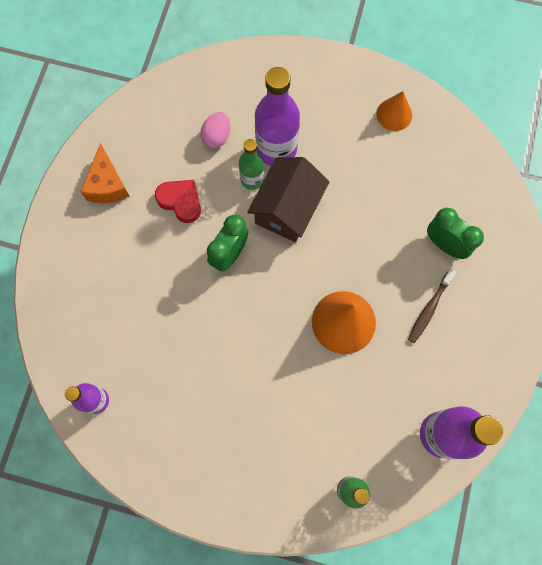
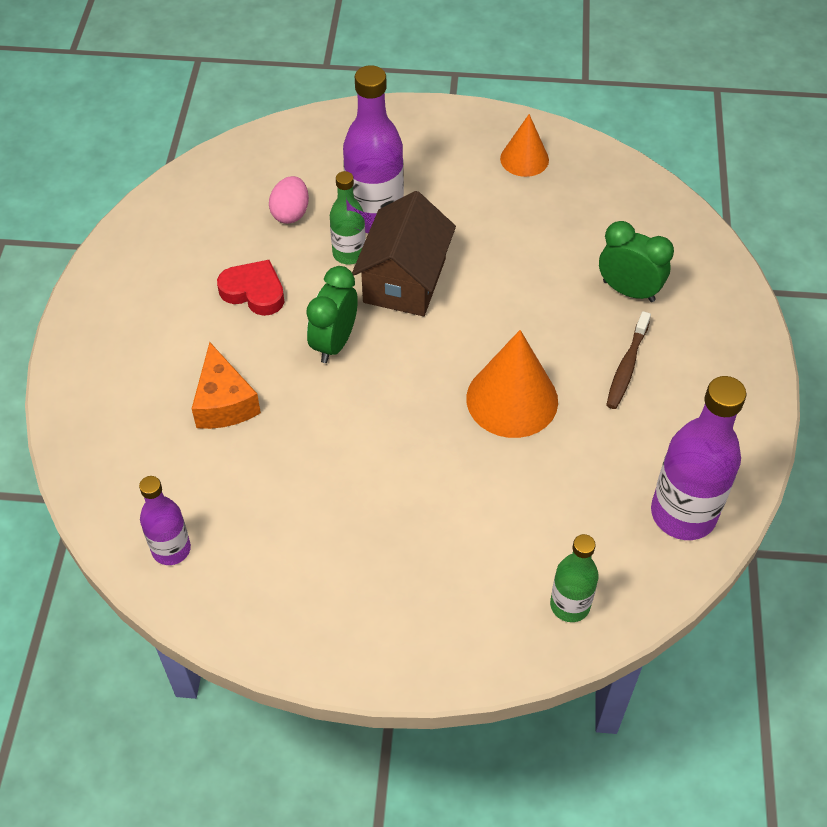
camera: 10 degrees left, 20 degrees down
(107, 184) = (146, 286): orange cheese -> orange cheese (224, 402)

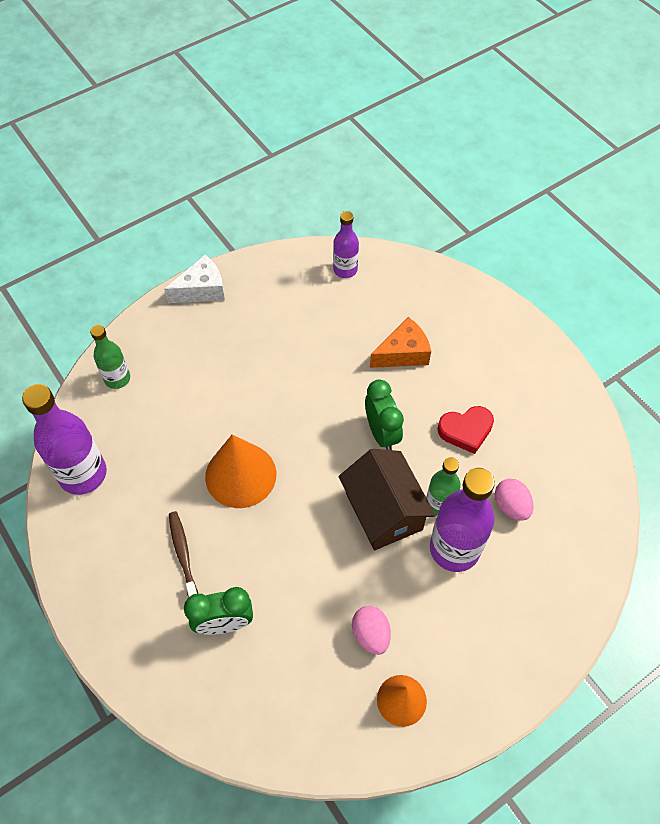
camera: 140 degrees right, 5 degrees up
(224, 402) = (403, 353): orange cheese -> orange cheese turned 120 degrees clockwise
(369, 657) = (202, 290): none -> white cheese
(508, 208) = (371, 634): none -> pink egg

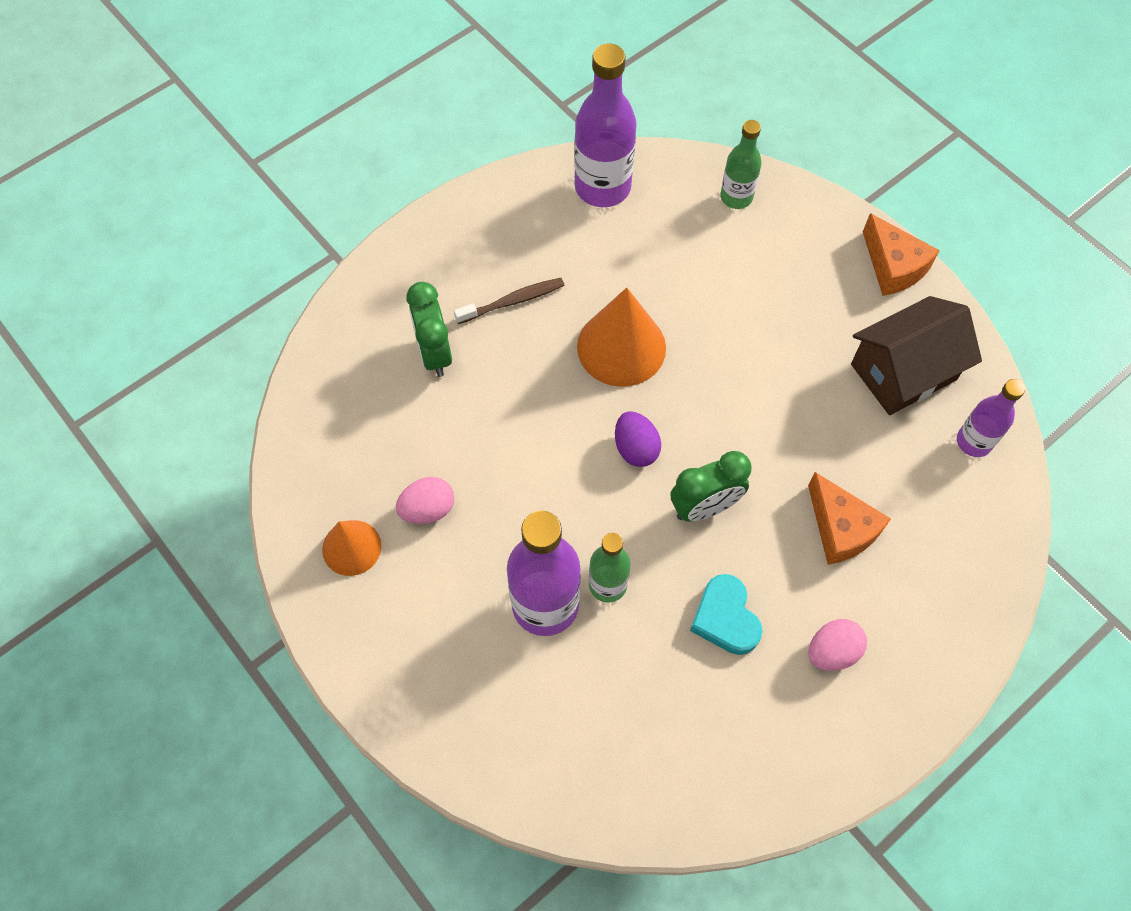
camera: 85 degrees right, 5 degrees up
(202, 290) = (893, 267): white cheese -> orange cheese
(330, 474) = (635, 448): none -> purple egg
(384, 511) = (590, 516): brown house -> brown house (903, 372)
(466, 430) = (725, 618): red heart -> turquoise heart
(511, 506) = (614, 680): pink egg -> pink egg (832, 651)

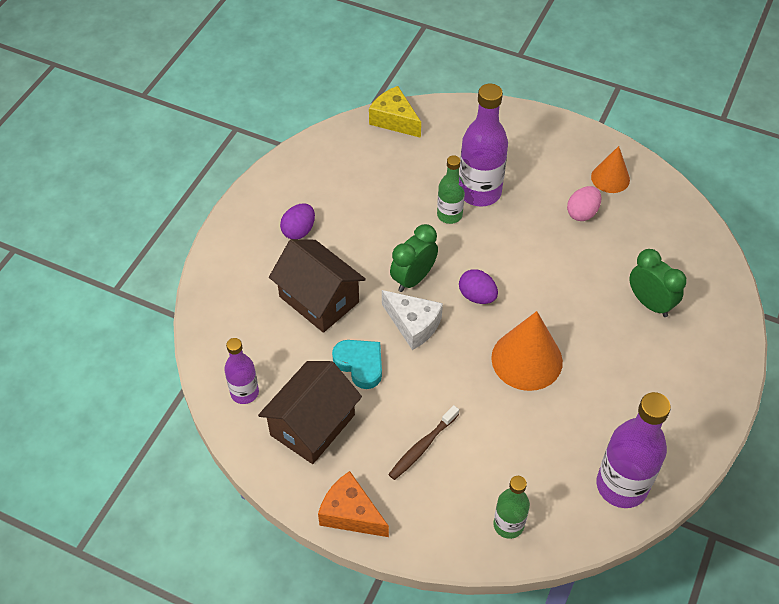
camera: 155 degrees right, 10 degrees down
(512, 301) = (624, 361): brown toothbrush -> brown toothbrush (422, 446)
(602, 807) = (394, 120): none -> yellow cheese
(725, 618) = (370, 224): turquoise heart -> turquoise heart (360, 364)
(734, 444) = (413, 325): none -> white cheese
(832, 651) = (299, 231): pink egg -> purple egg
(840, 529) = (319, 299): orange cheese -> brown house

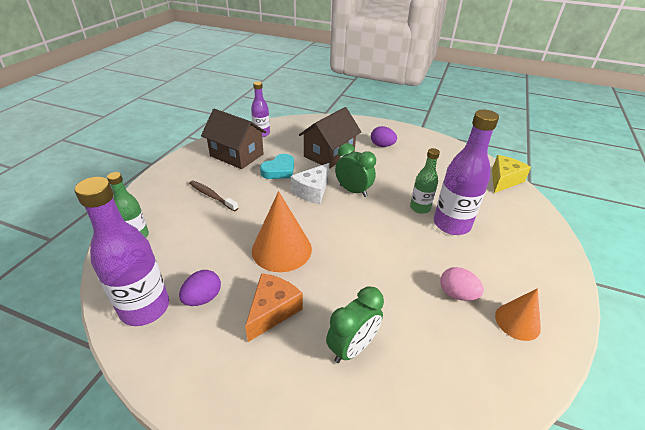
camera: 85 degrees right, 15 degrees down
(350, 513) = (172, 169): orange cheese -> orange cheese (273, 311)
(477, 296) = (342, 222): purple egg -> purple egg (203, 298)

